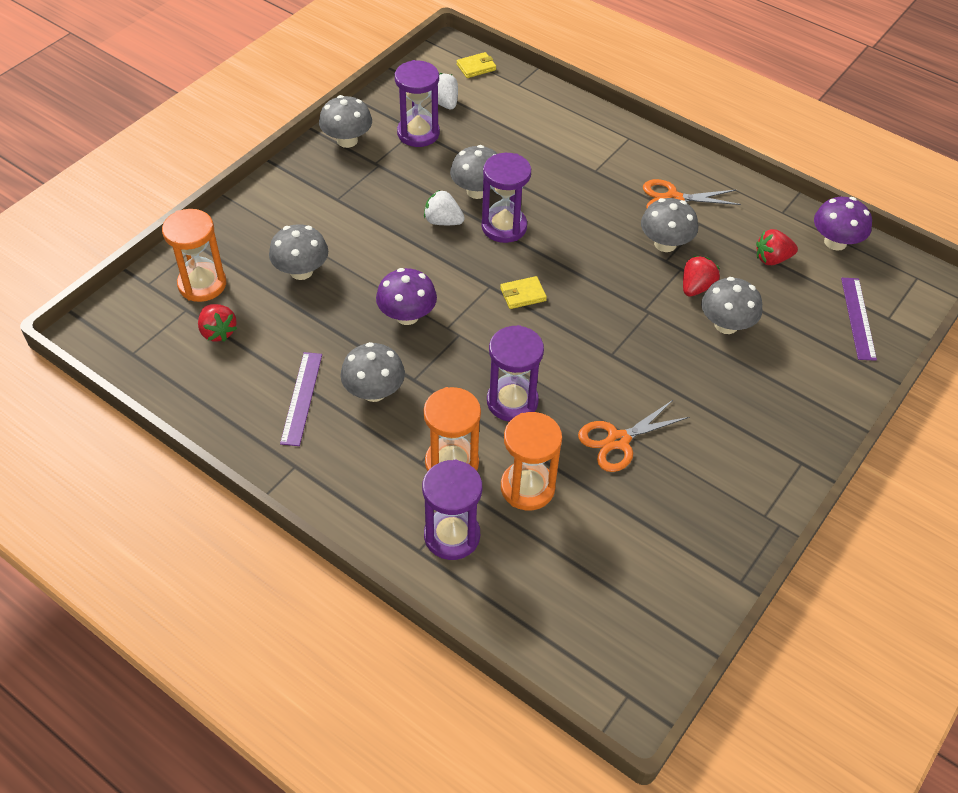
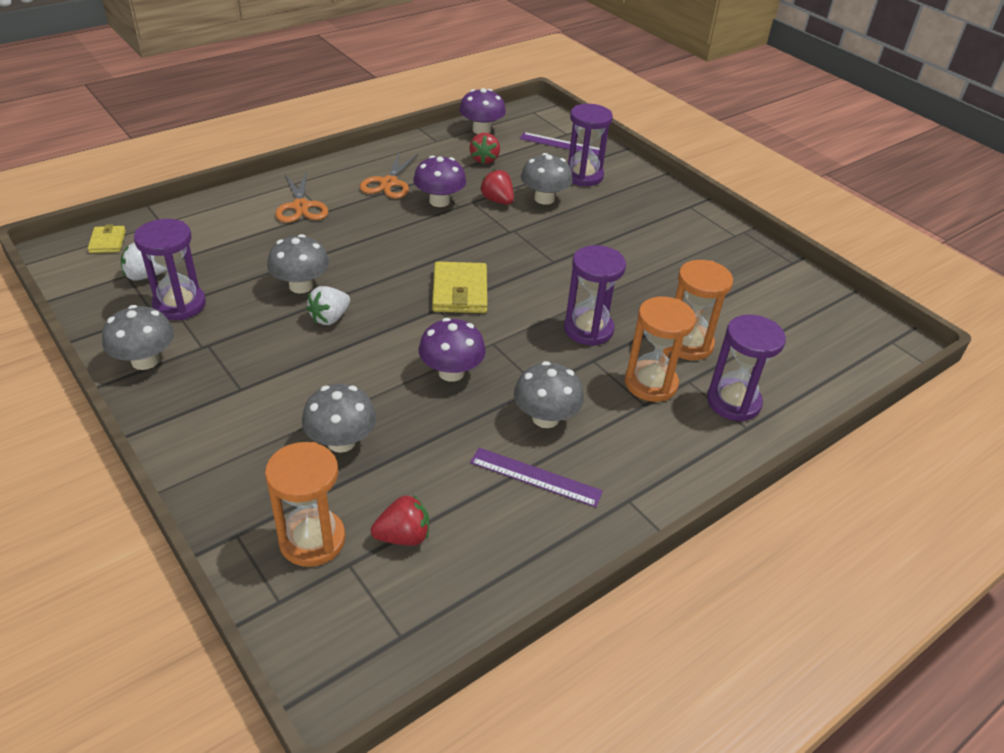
camera: 75 degrees left, 10 degrees down
(504, 227) = (363, 281): purple hourglass -> purple hourglass (583, 176)
(523, 294) = (460, 291): yellow wallet -> yellow wallet, size x1.75
(618, 440) = (648, 282): orange scissors -> orange scissors (301, 206)
(665, 244) = (439, 201): grey mushroom -> purple mushroom

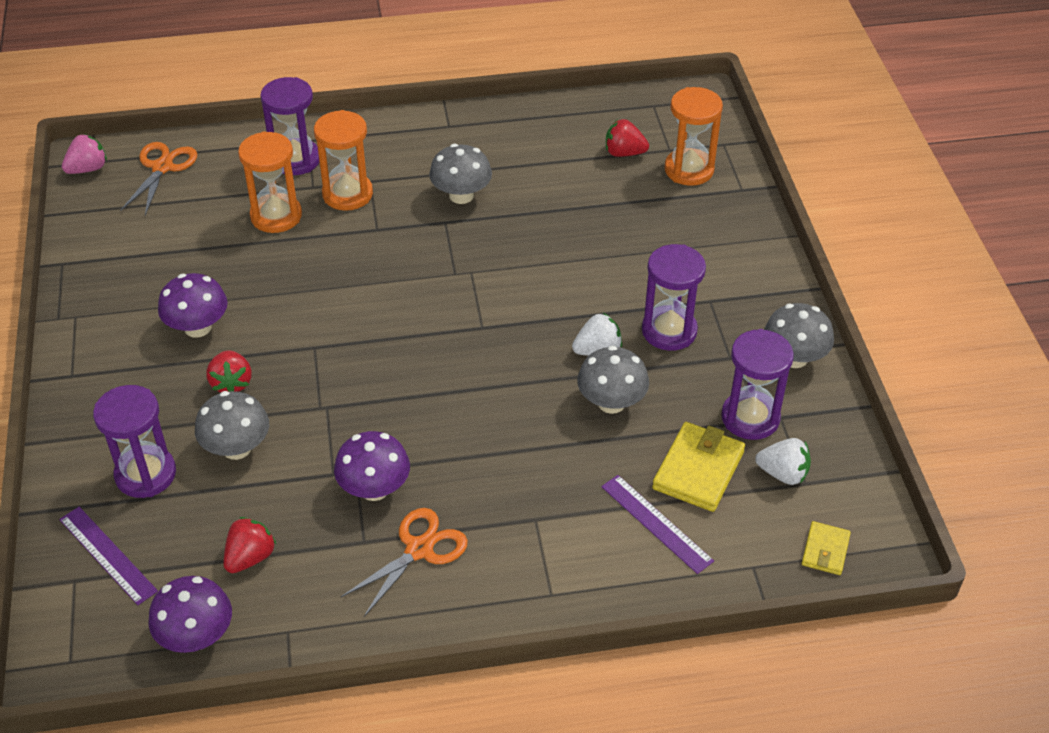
camera: 150 degrees left, 5 degrees up
(301, 206) = (561, 539): orange scissors -> orange scissors (162, 167)
(341, 441) = (639, 228): grey mushroom -> none
(451, 372) = (513, 257): purple mushroom -> purple mushroom (198, 327)
(460, 291) = (445, 340): yellow wallet -> yellow wallet (698, 470)
(497, 200) = (299, 464): red strawberry -> red strawberry (231, 383)
(535, 477) = (503, 159): purple ruler -> purple ruler (656, 523)
(588, 329) = (353, 258): purple hourglass -> purple hourglass (669, 331)
(884, 334) = (88, 169): none -> pink strawberry

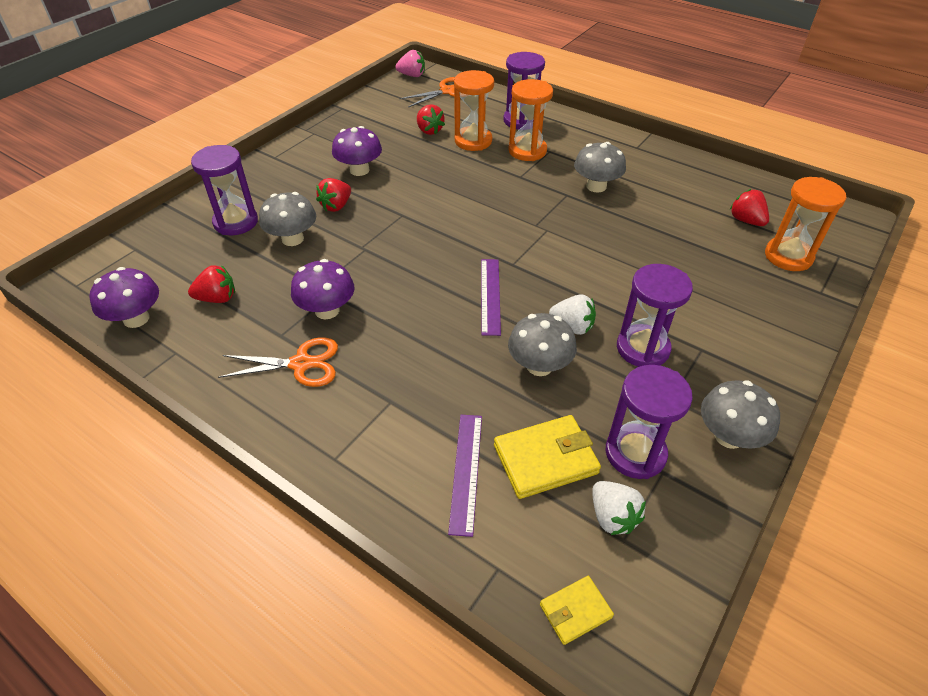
camera: 45 degrees right, 0 degrees up
(107, 555) = (164, 248): purple ruler -> purple ruler (490, 295)
(210, 232) = (429, 131): none -> red strawberry

